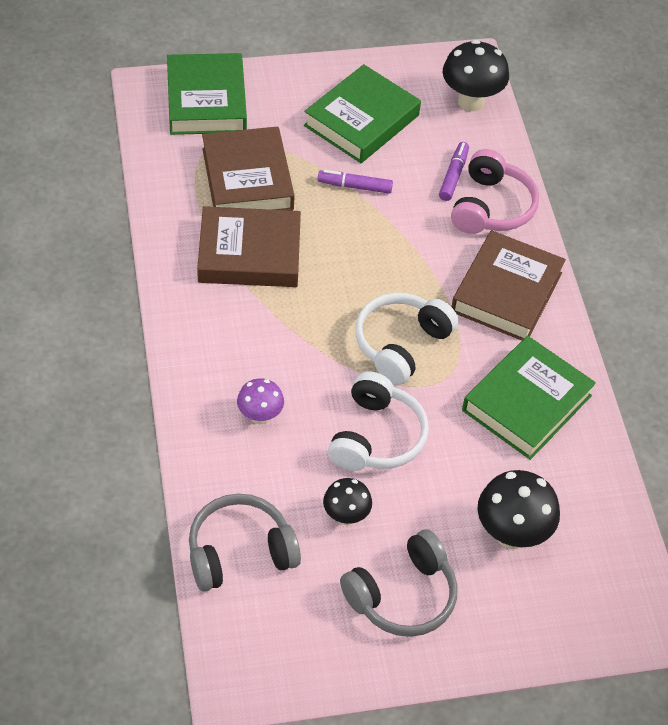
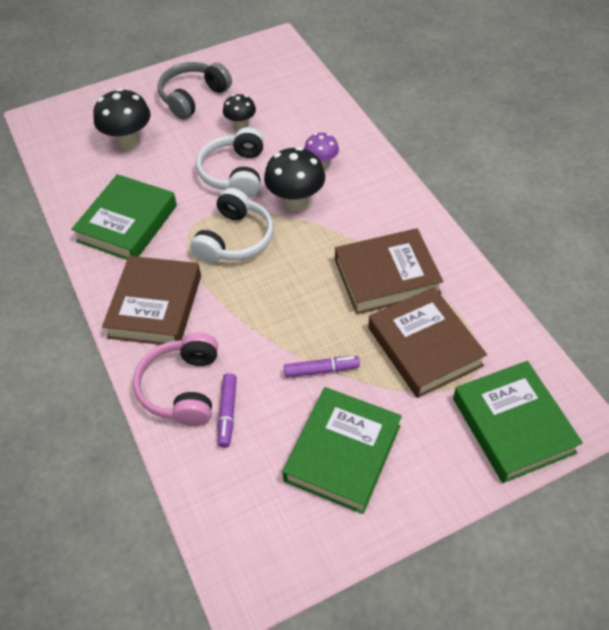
camera: 170 degrees right, 0 degrees up
(240, 552) = (300, 93): grey headphones -> none
(471, 101) = (229, 522): black mushroom -> black mushroom (296, 202)

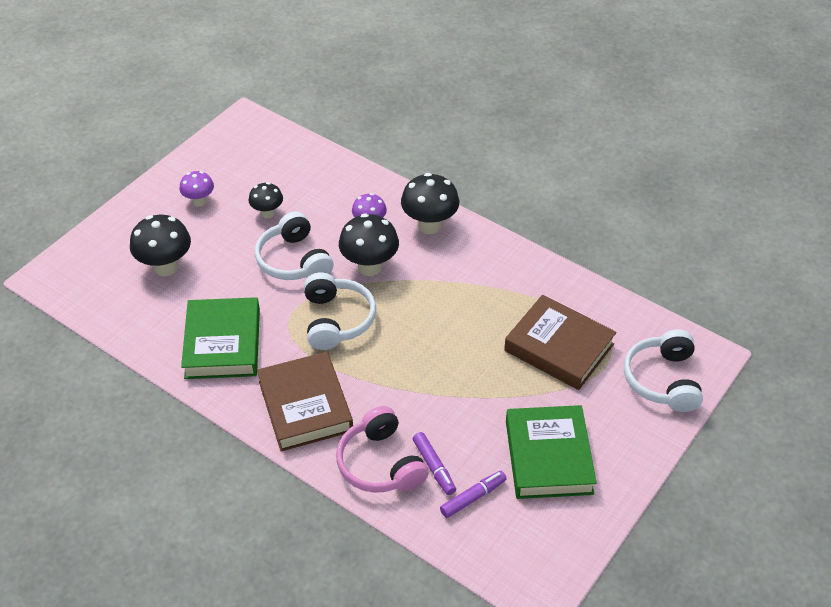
camera: 30 degrees left, 5 degrees down
(193, 97) = (199, 201): grey headphones -> purple mushroom
(321, 370) = (488, 400): purple marker -> purple marker (473, 497)
(375, 184) = (429, 226): none -> black mushroom
(386, 276) = (492, 302): brown book -> none
(513, 425) = (663, 380): green book -> white headphones

